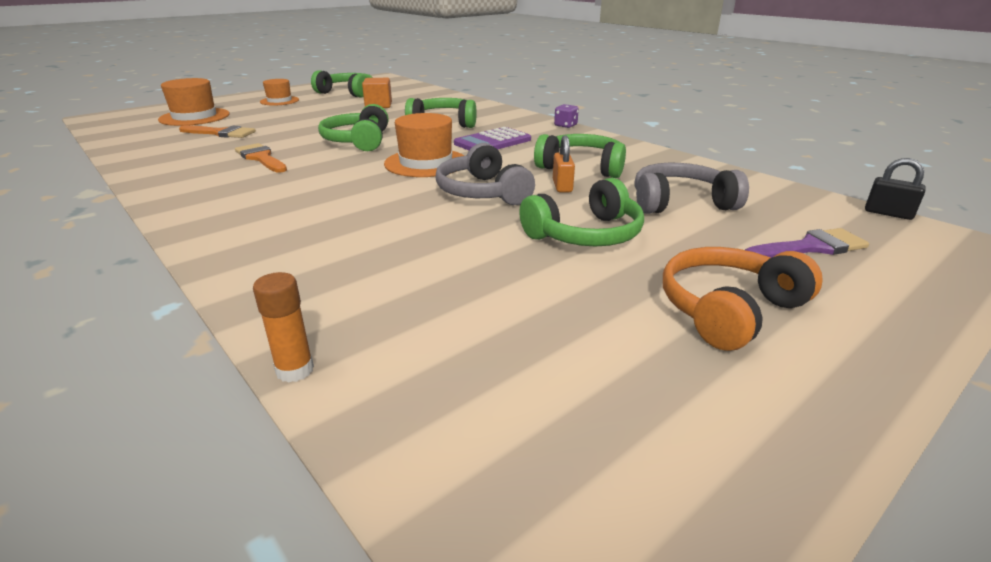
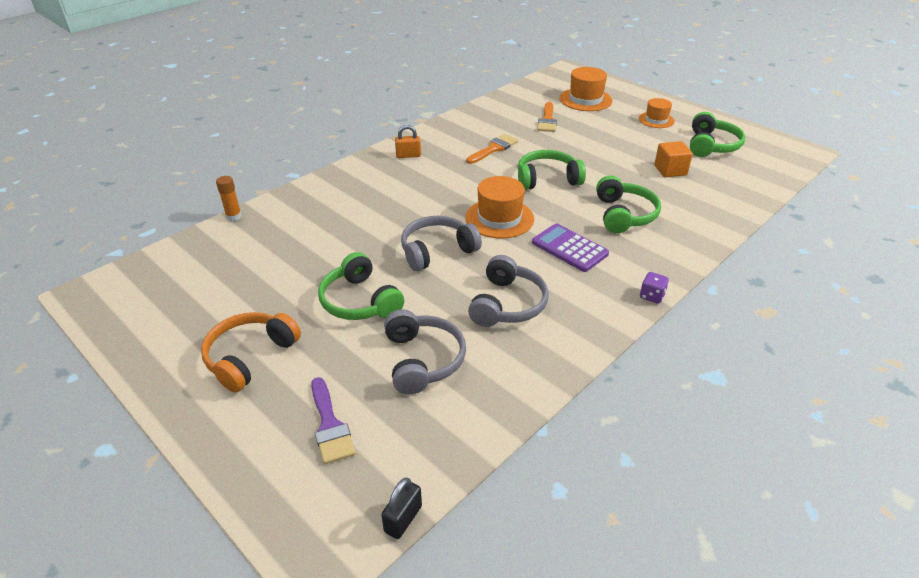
camera: 85 degrees right, 10 degrees up
(562, 186) = (455, 291): orange padlock -> orange padlock (408, 155)
(582, 167) = (507, 304): green headphones -> grey headphones
(728, 310) = (250, 357): orange headphones -> orange headphones turned 105 degrees counterclockwise

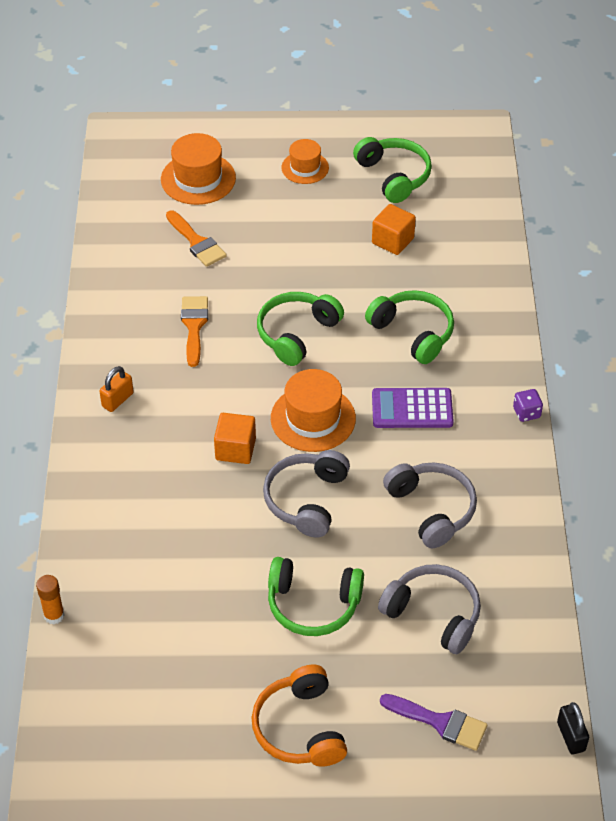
camera: 45 degrees left, 10 degrees up
(434, 206) = (235, 449): none -> orange cube

